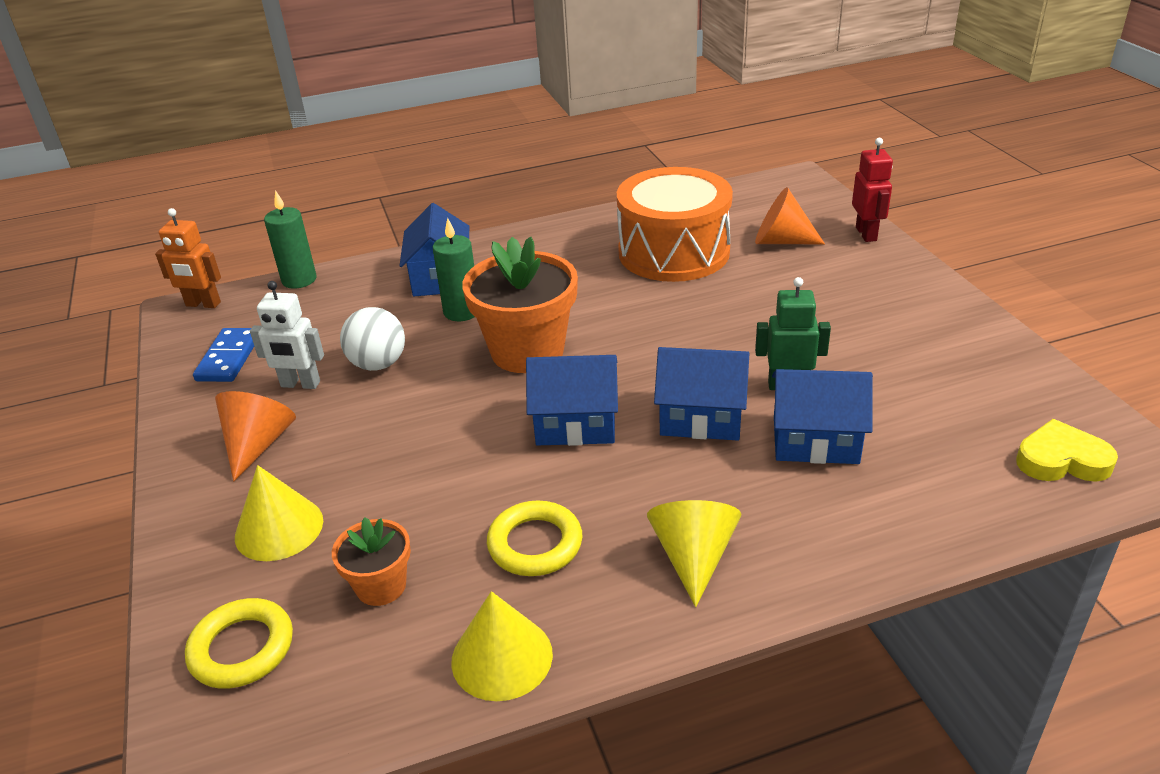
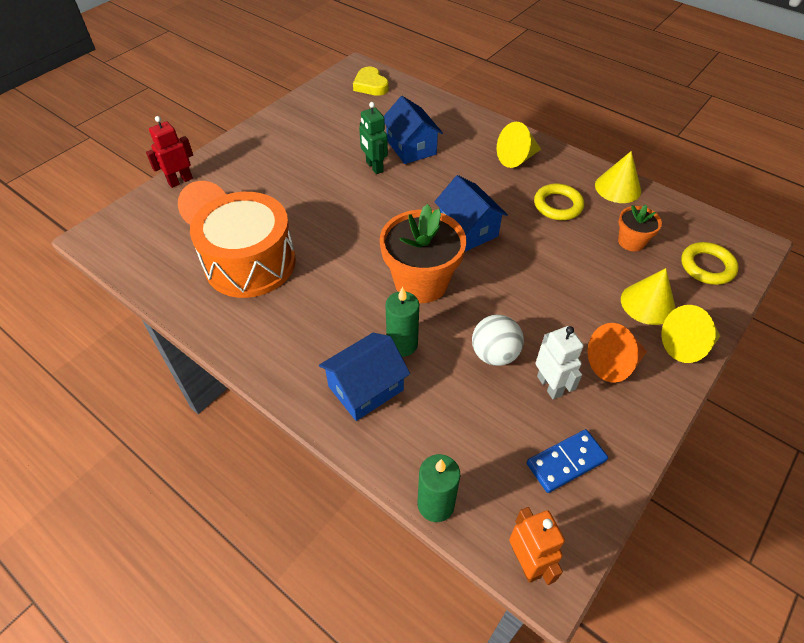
camera: 125 degrees left, 15 degrees up
(191, 523) = (687, 345): none -> yellow cone
(701, 417) = (424, 187): blue house -> none

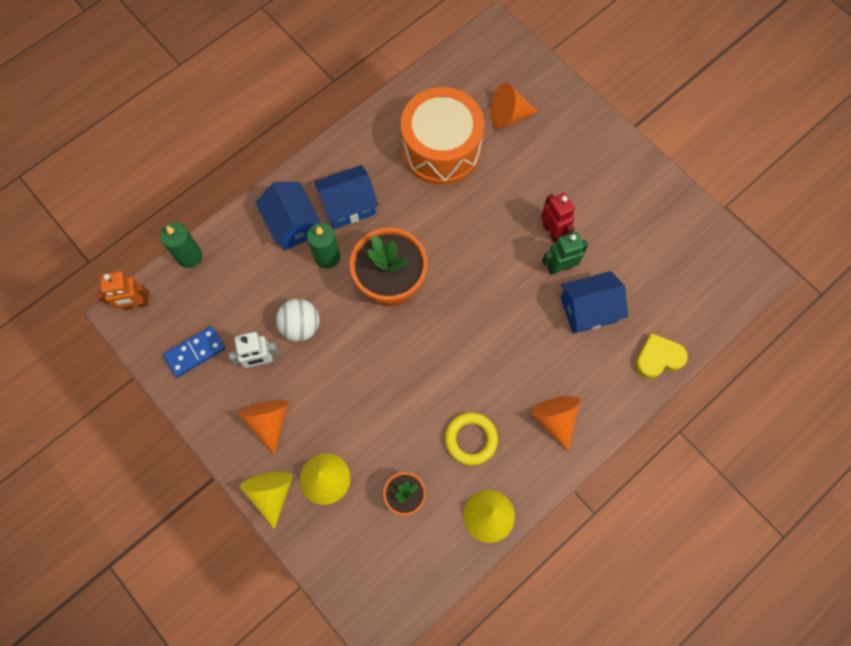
camera: 100 degrees right, 20 degrees up
(180, 181) = (561, 92): red robot -> red robot (552, 231)
(370, 85) = (716, 284): yellow heart -> yellow heart (658, 358)
(468, 229) = (450, 339): blue house -> blue house (348, 205)
(517, 158) = (555, 419): yellow cone -> orange cone
(566, 462) = (195, 352): blue domino -> blue domino turned 75 degrees clockwise
(707, 266) = (357, 560): yellow ring -> none

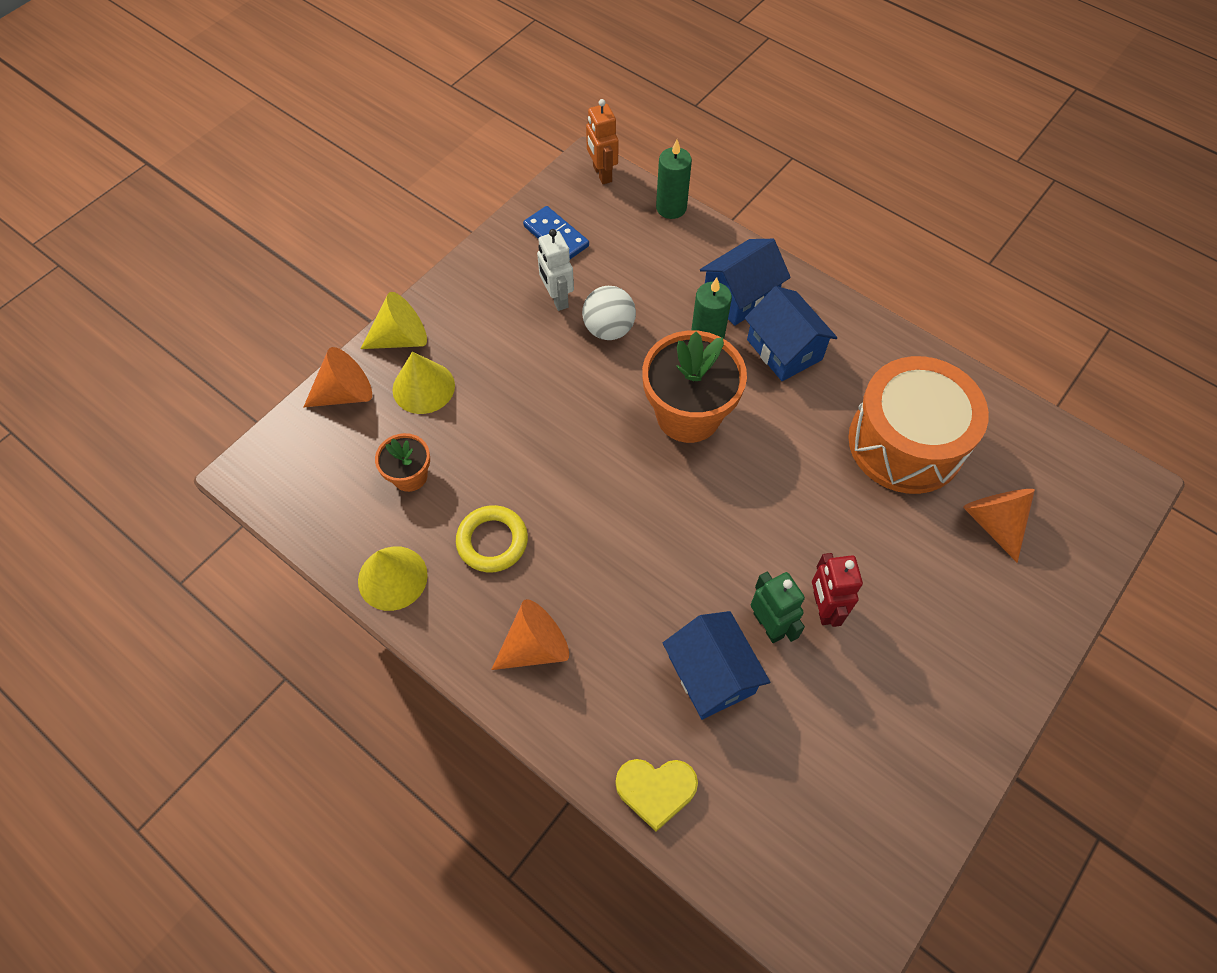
camera: 80 degrees right, 10 degrees down
(269, 421) = (486, 320): orange cone -> orange cone (345, 393)
(552, 231) = (823, 607): red robot -> red robot turned 120 degrees clockwise
(658, 358) = (656, 790): yellow heart -> yellow heart turned 120 degrees clockwise

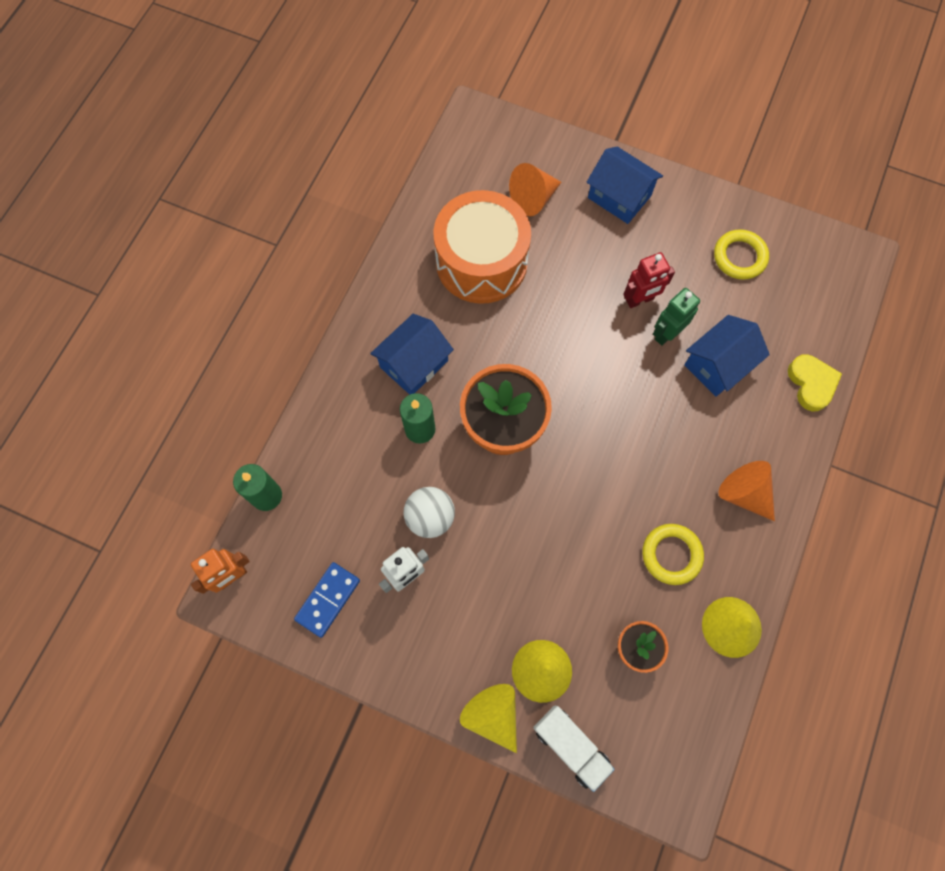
camera: 105 degrees left, 10 degrees up
(345, 393) = (570, 746): orange cone -> white truck
(740, 296) = (363, 410): blue house -> blue house (619, 196)
(869, 763) = (739, 257): none -> yellow ring

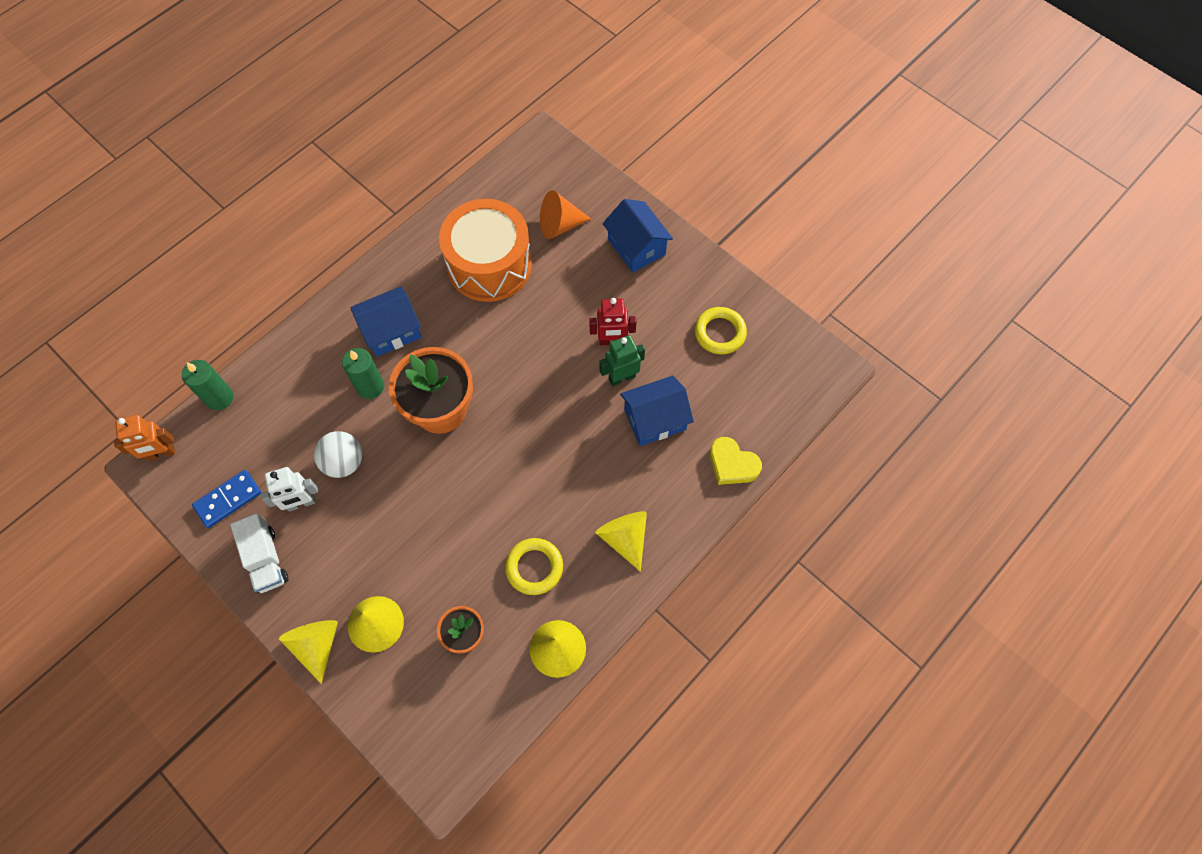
camera: 20 degrees right, 5 degrees down
(570, 746) = (369, 696): white truck -> white truck (266, 559)
(744, 493) = (624, 538): orange cone -> yellow cone
(811, 384) = (732, 464): yellow heart -> yellow heart turned 120 degrees clockwise

